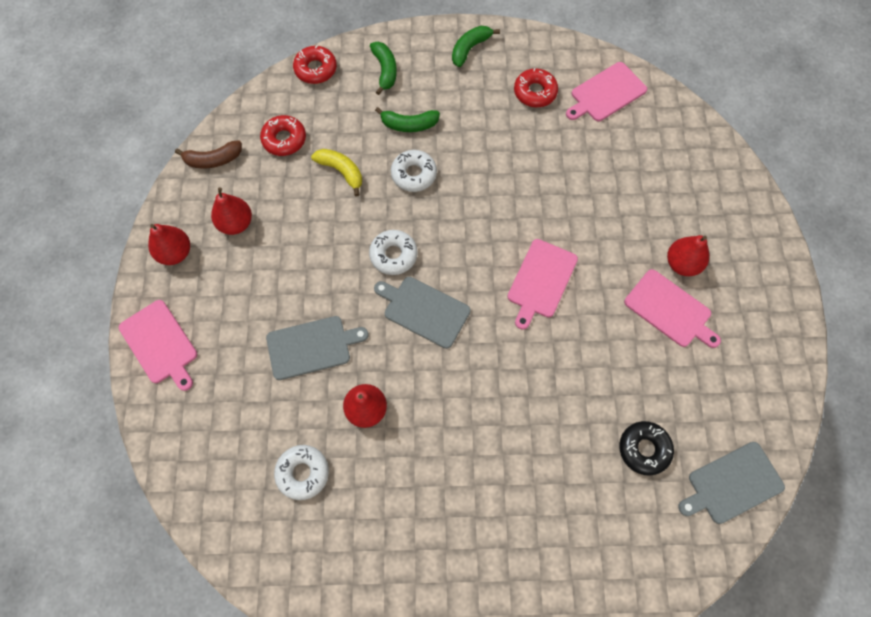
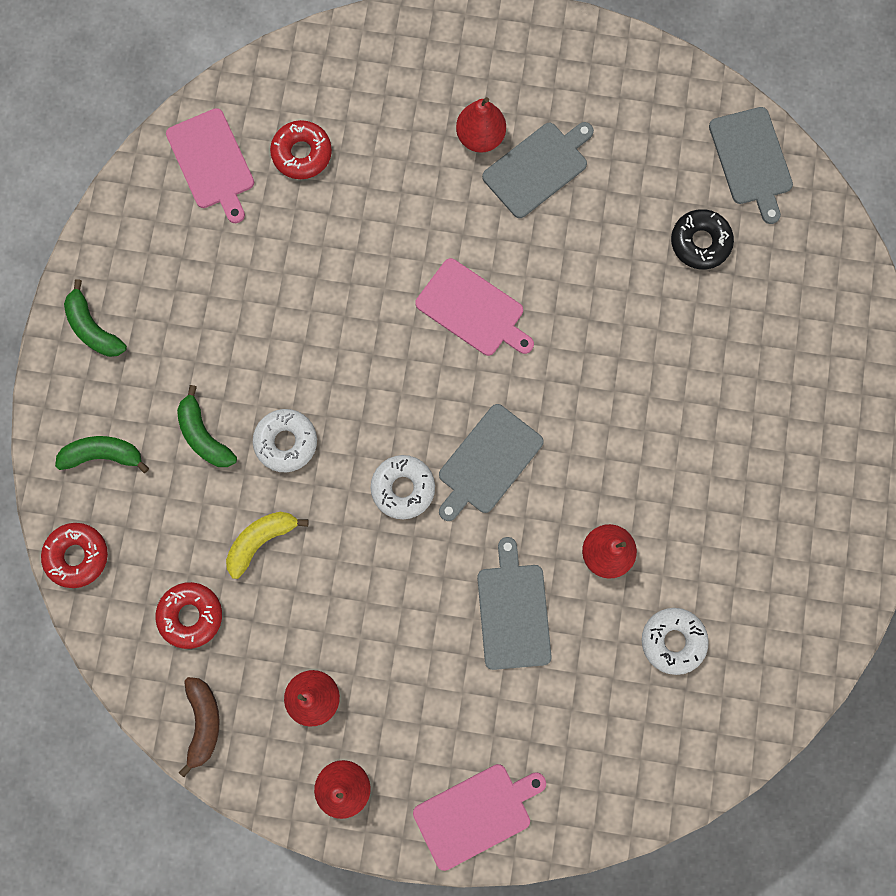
camera: 80 degrees left, 10 degrees up
(409, 125) = (204, 435): green banana -> green banana turned 135 degrees clockwise
(535, 92) = (189, 255): red donut -> red donut (302, 154)
(670, 310) = (538, 168): pink cutting board -> grey cutting board

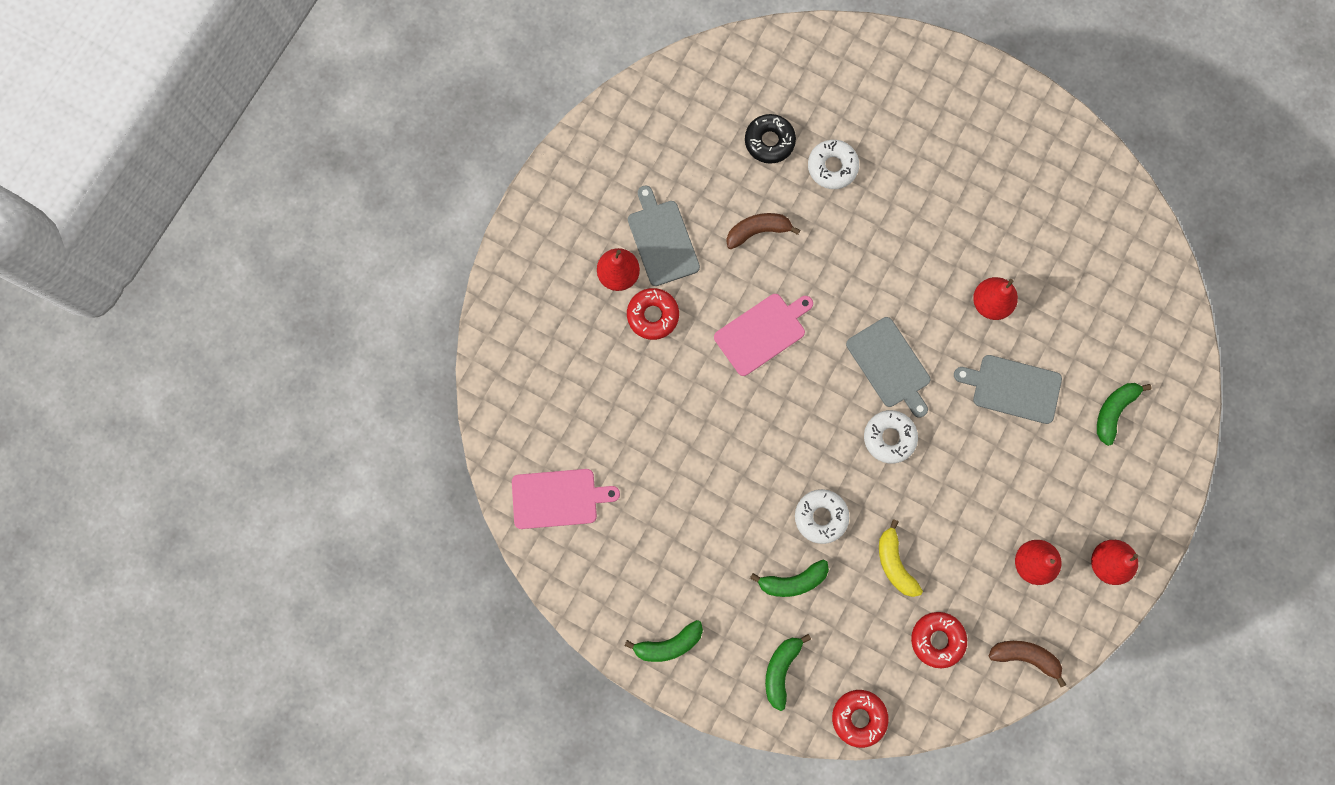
camera: 70 degrees left, 0 degrees up
(302, 154) = (579, 422): red donut -> red donut (653, 315)
(476, 814) = (1156, 470): pink cutting board -> none
(529, 740) = (1113, 411): none -> green banana
(588, 265) = (757, 231): none -> brown banana
(673, 641) = (1071, 280): white donut -> white donut (832, 167)
(751, 160) = (716, 78): grey cutting board -> none

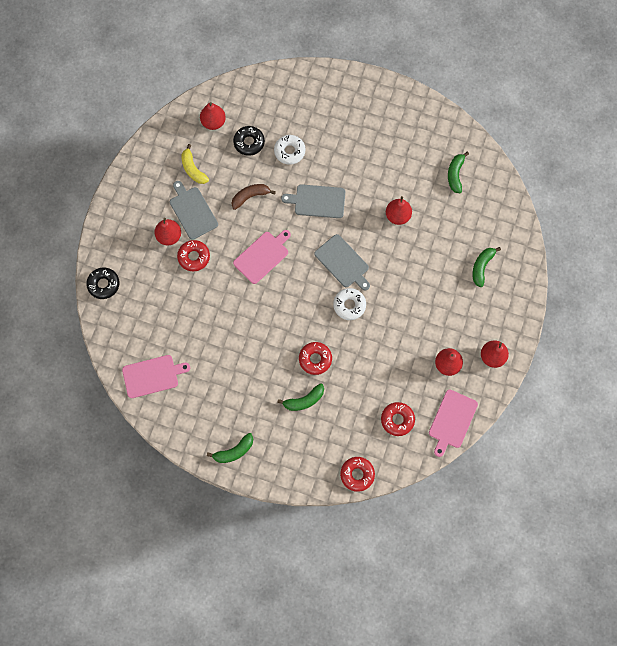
camera: 10 degrees left, 5 degrees down
(503, 336) = (104, 284): none -> black donut
(717, 98) = (213, 122): none -> red pear
(781, 670) = (305, 454): green banana -> green banana (455, 174)
(820, 517) = (315, 359): white donut -> red donut
(894, 563) = (364, 379): yellow banana -> yellow banana (193, 169)
(1013, 388) = (419, 263): grey cutting board -> grey cutting board (317, 201)
(1025, 657) = (452, 421): brown banana -> pink cutting board

